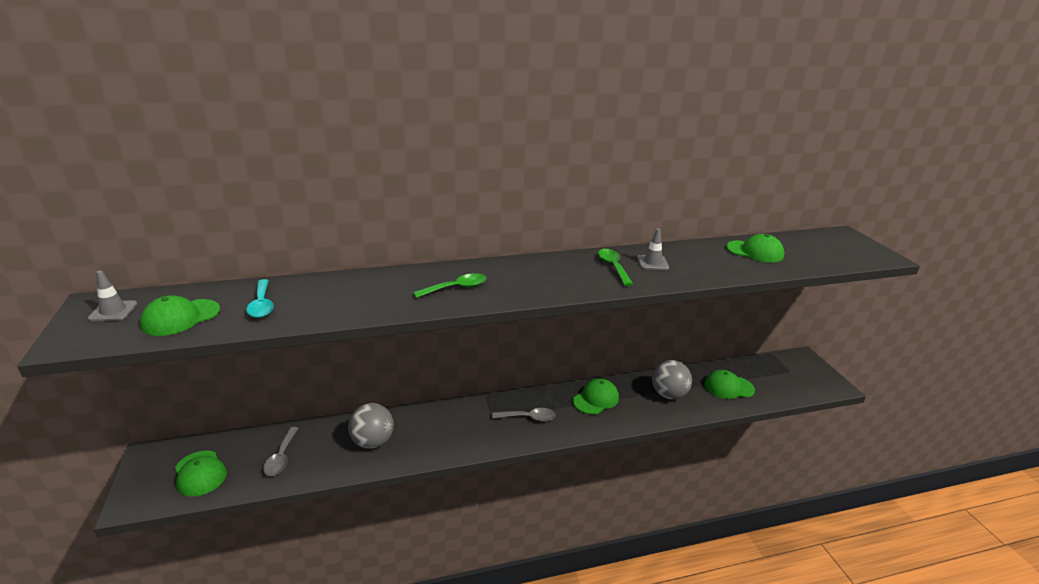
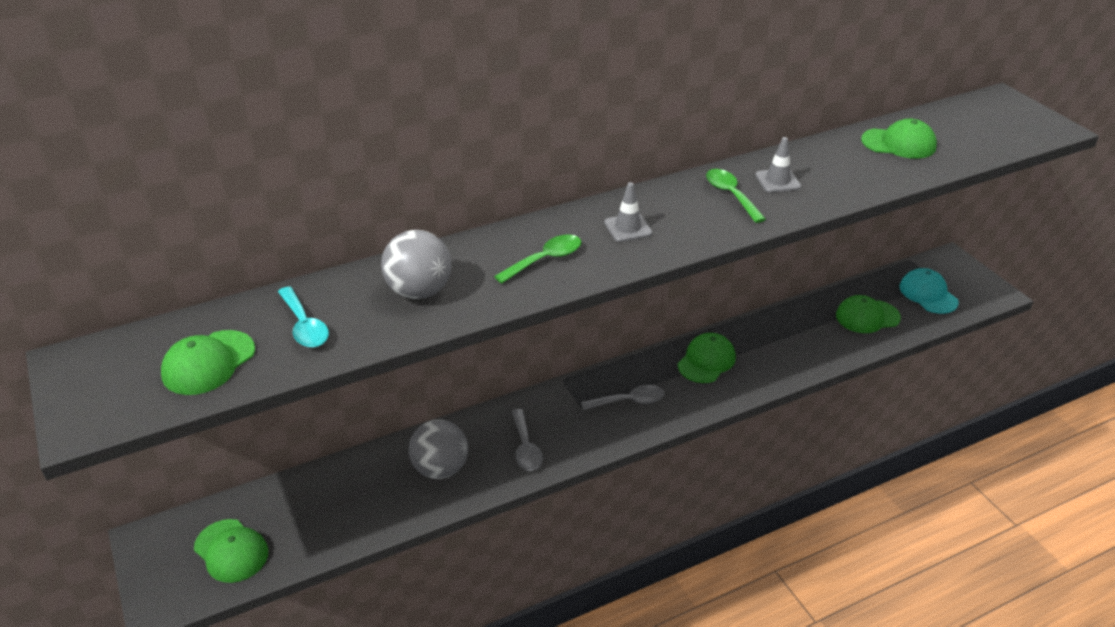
camera: 10 degrees left, 10 degrees up
(113, 311) = (109, 368): grey traffic cone -> grey traffic cone (628, 228)
(281, 457) = (329, 510): grey spoon -> grey spoon (525, 447)
(668, 394) = (796, 339): grey ball -> grey ball (419, 291)
(780, 379) = (928, 294): none -> turquoise cap

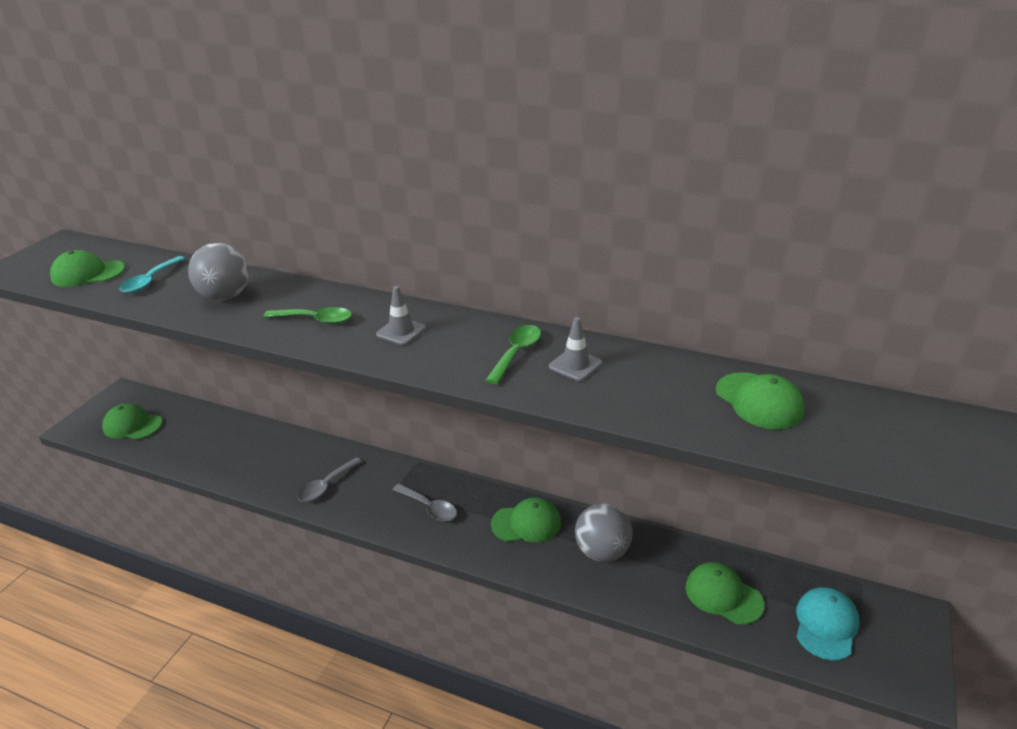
camera: 50 degrees right, 5 degrees down
(231, 551) = (132, 425): green cap -> green cap turned 105 degrees clockwise
(440, 468) = (270, 460): grey ball -> grey ball (602, 551)

